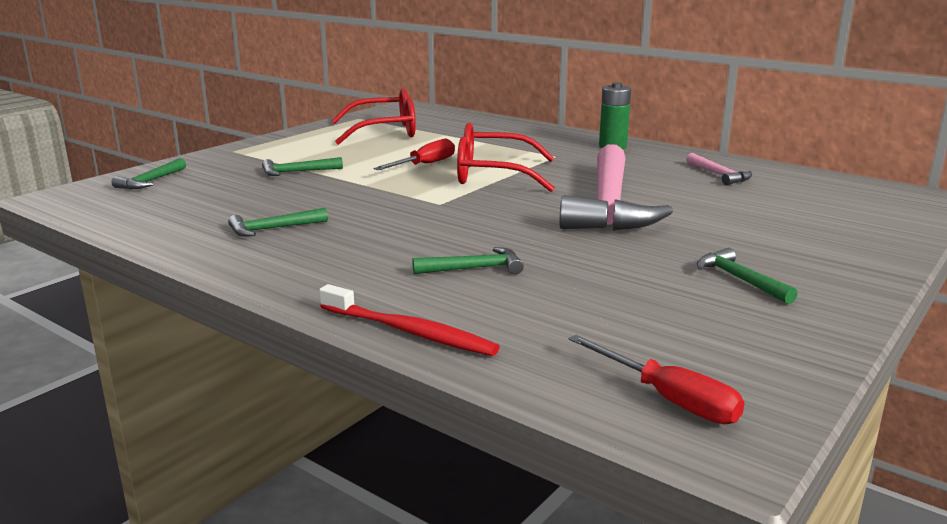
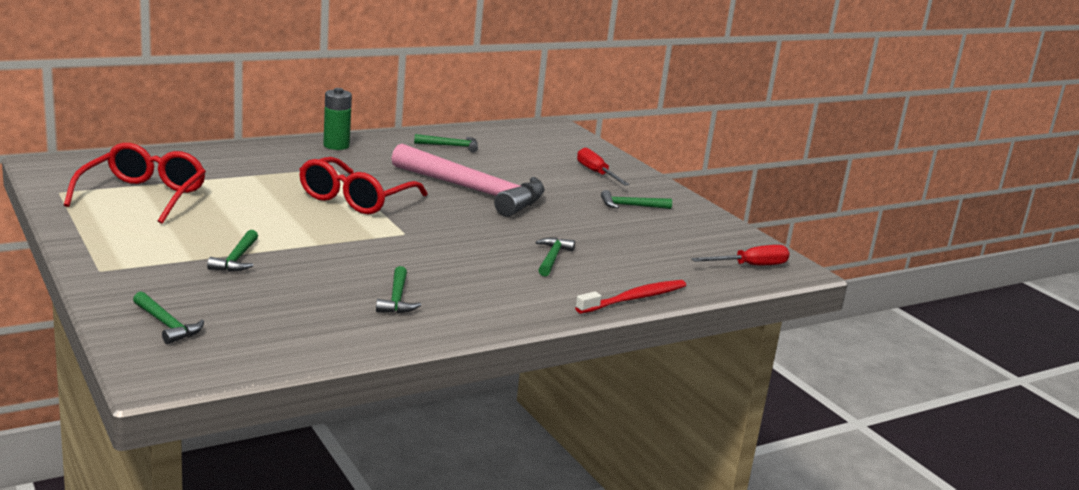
camera: 70 degrees left, 0 degrees up
(425, 165) = (291, 211): red screwdriver -> red screwdriver (596, 173)
(719, 175) = (450, 146): pink hammer -> green hammer

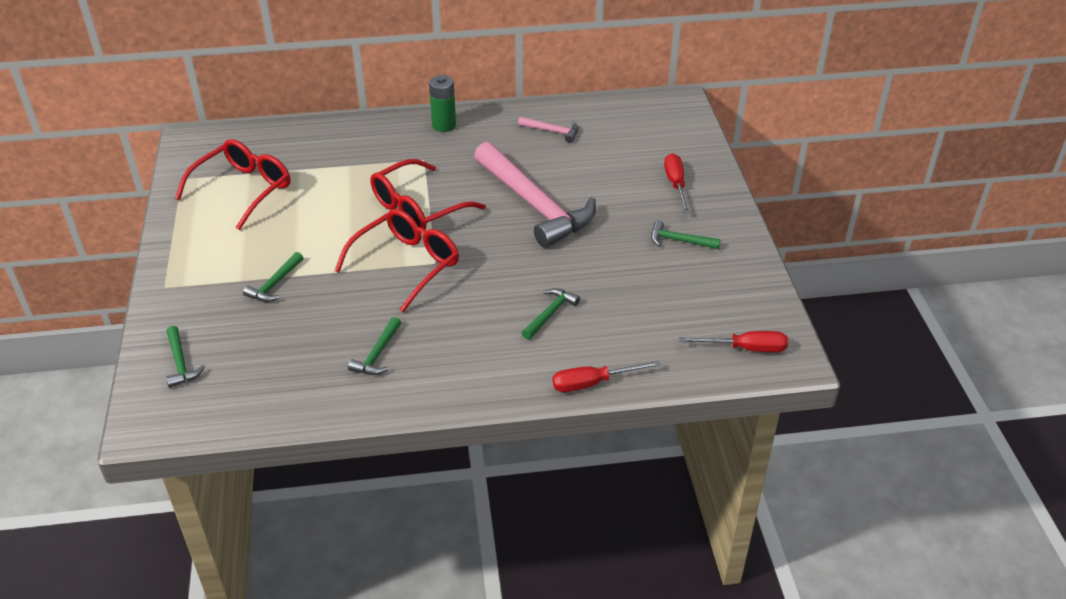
camera: 25 degrees right, 20 degrees up
(376, 236) = (407, 264): none -> red glasses
(450, 146) = (552, 131): green hammer -> pink hammer
(634, 299) = (592, 383): red toothbrush -> red screwdriver

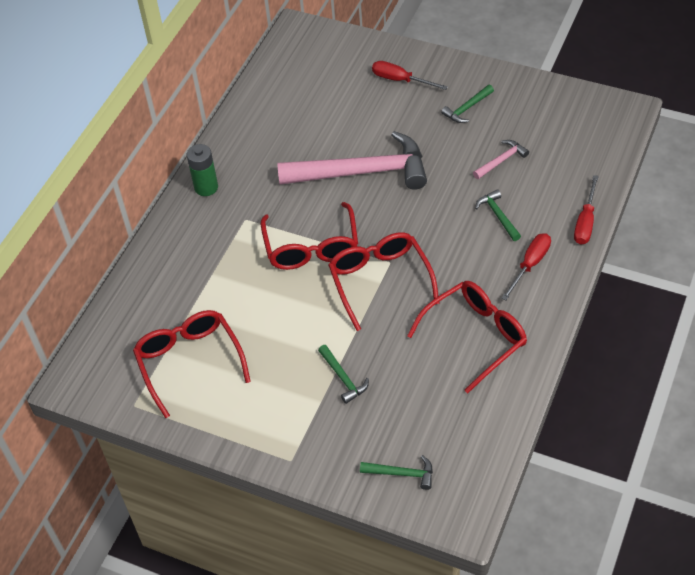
camera: 55 degrees left, 10 degrees up
(378, 354) = (475, 336): green hammer -> red glasses
(552, 131) = (273, 121): pink hammer -> pink hammer (501, 161)
(745, 348) = (602, 127): red screwdriver -> red screwdriver (530, 265)

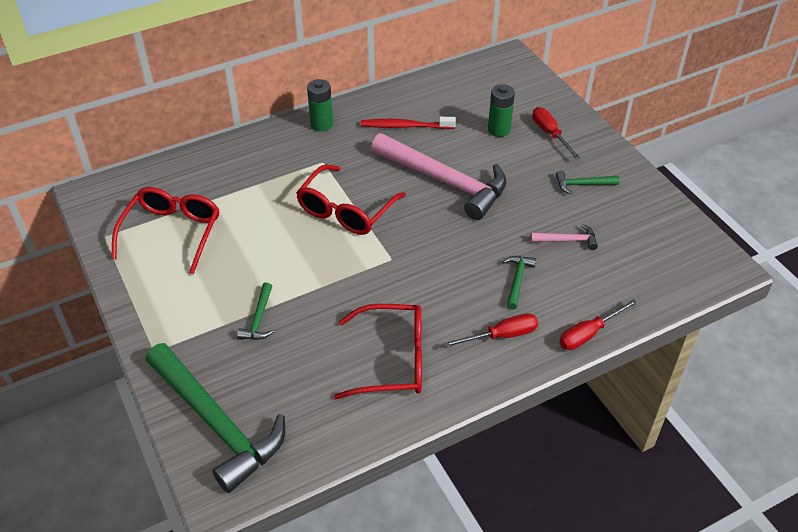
camera: 35 degrees right, 5 degrees down
(279, 145) = (405, 126): none -> red toothbrush
(357, 101) = (499, 130): none -> green battery
(380, 281) = (368, 267): red glasses -> none
(401, 473) = (216, 423): green hammer -> green hammer, size x2.38

